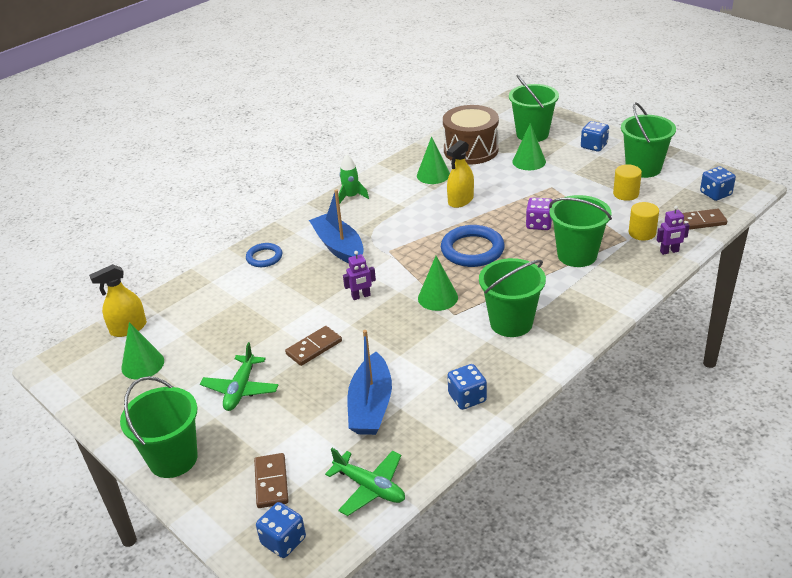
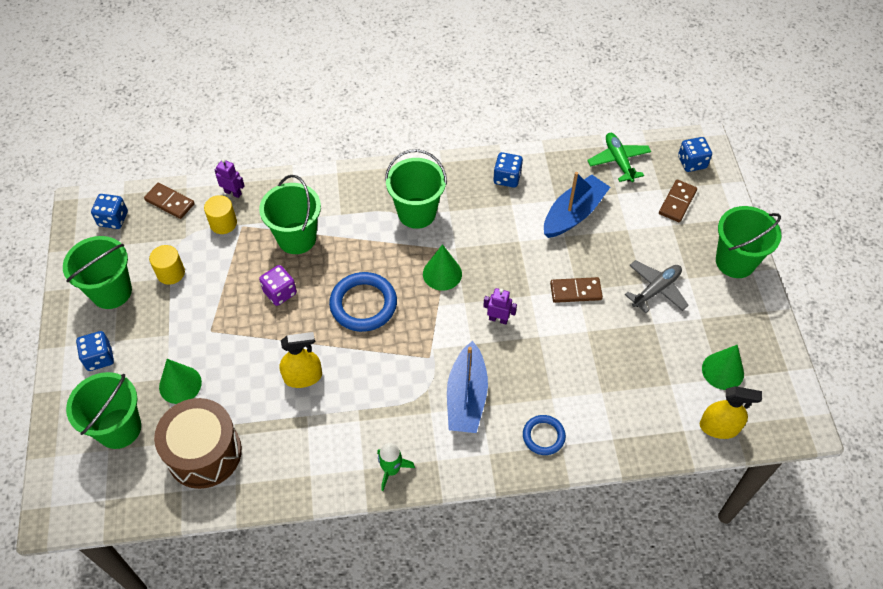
camera: 145 degrees left, 20 degrees up
(240, 389) = (656, 290): green plane -> grey plane
(433, 175) = (283, 440): green cone -> none

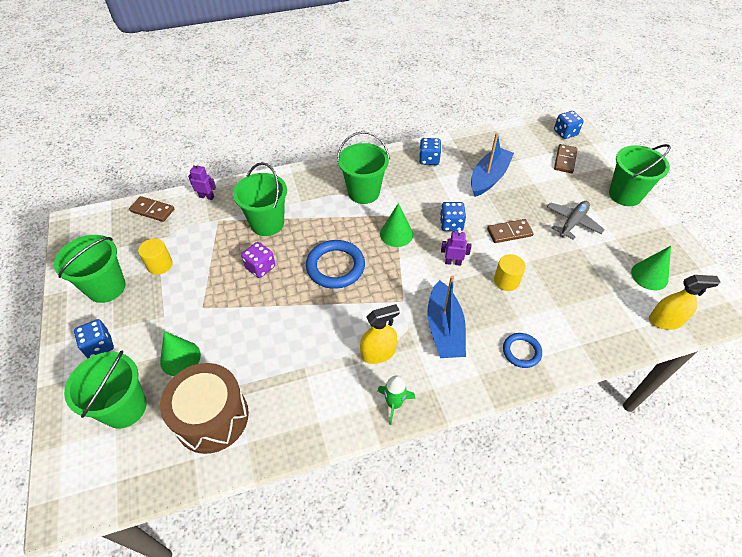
camera: 10 degrees left, 5 degrees down
(113, 219) = (103, 229): blue dice -> blue dice (451, 224)
(223, 223) = (201, 220): yellow cylinder -> yellow cylinder (506, 281)
(303, 377) = (294, 334): yellow spray bottle -> yellow spray bottle (378, 353)
(618, 161) = (510, 138): green plane -> none

